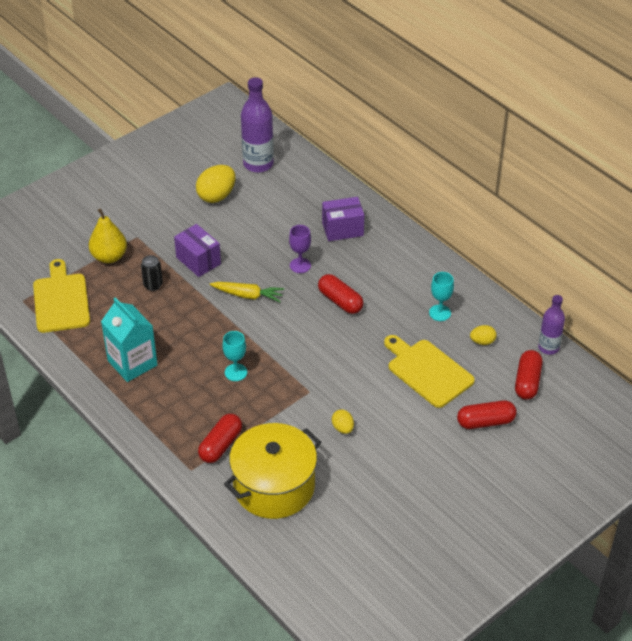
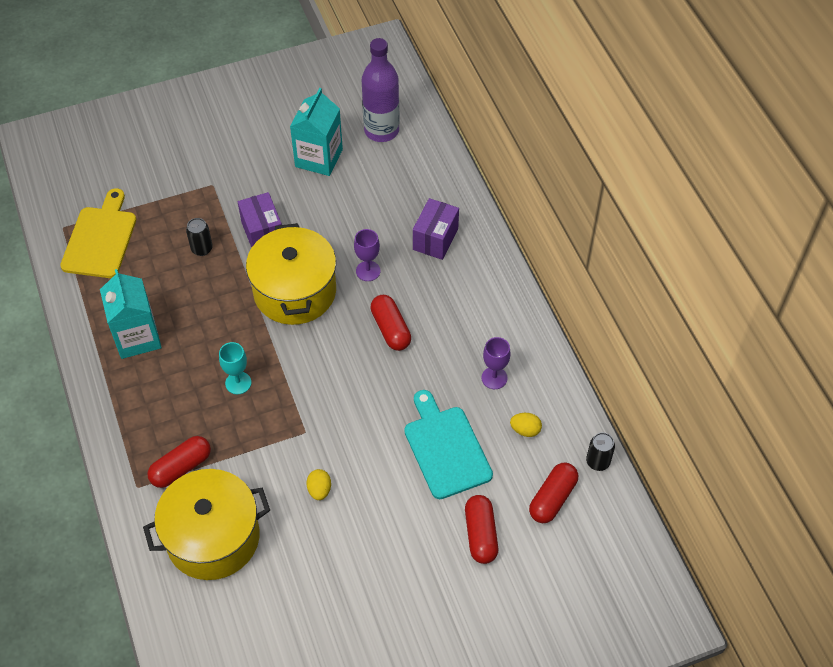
camera: 20 degrees right, 10 degrees up
(109, 257) = (173, 201): yellow pear -> none
(216, 196) = (319, 158): yellow egg -> turquoise carton
(248, 295) = (295, 291): yellow carrot -> yellow pot
(342, 229) = (435, 239): purple box -> purple box turned 75 degrees counterclockwise
(427, 371) = (446, 448): yellow cutting board -> turquoise cutting board
(440, 313) = (494, 378): turquoise goblet -> purple goblet
(485, 422) = (480, 534): red capsule -> red capsule turned 75 degrees clockwise
(548, 347) = (598, 462): purple bottle -> black can

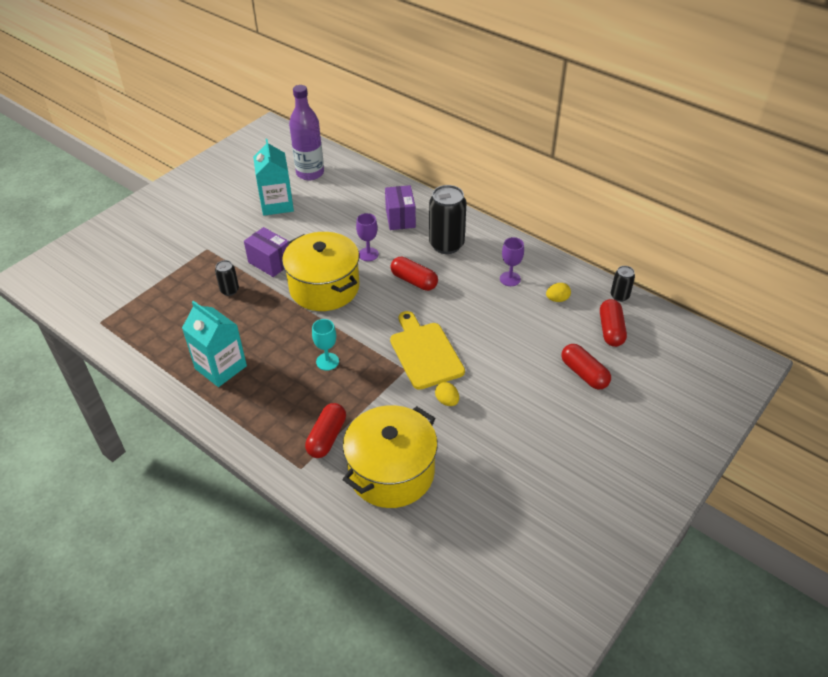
camera: 30 degrees left, 10 degrees down
(100, 239) = (139, 317): yellow cutting board -> yellow cutting board (425, 353)
(446, 448) = (514, 334): turquoise cutting board -> none
(459, 299) = (446, 245): none -> black can

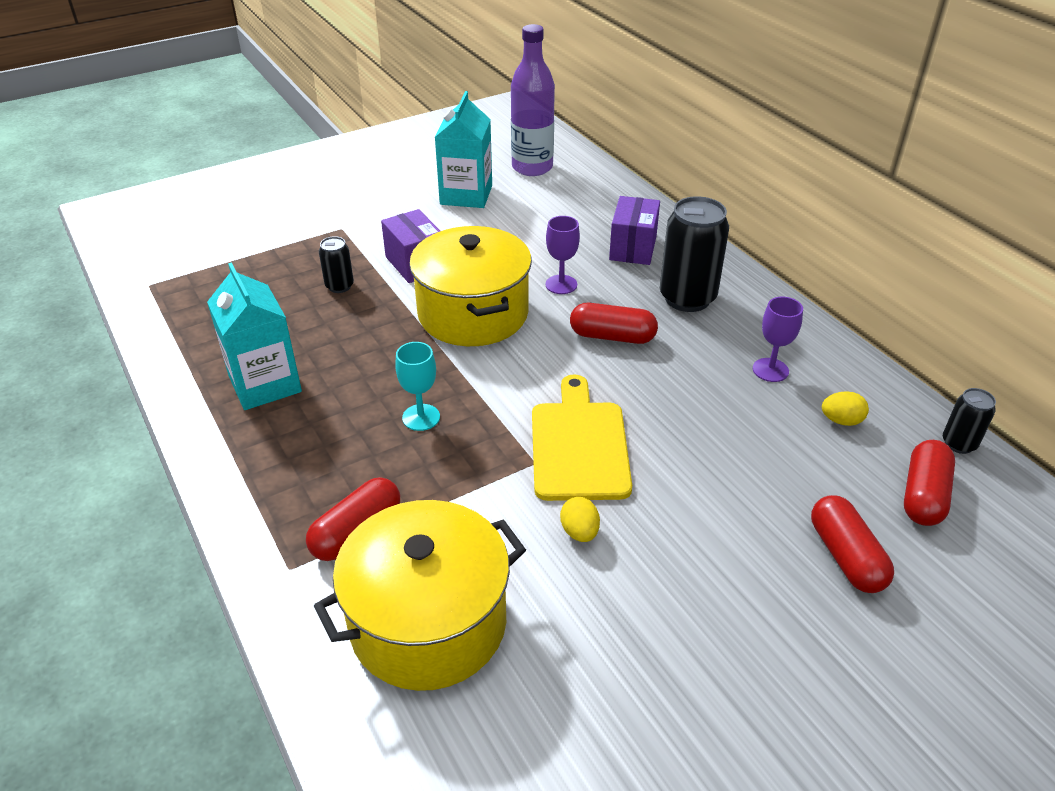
camera: 20 degrees right, 5 degrees down
(414, 281) = (612, 336): red capsule -> red capsule turned 45 degrees counterclockwise

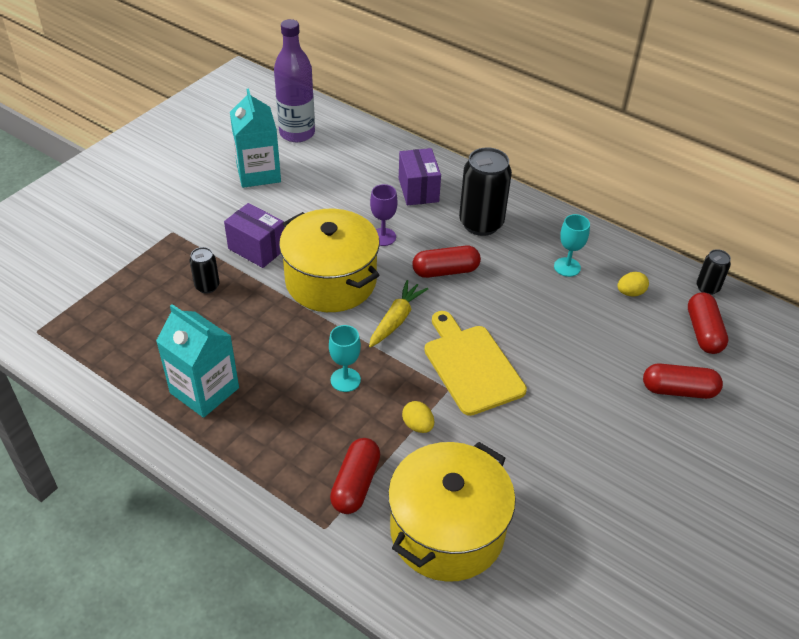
camera: 25 degrees left, 5 degrees up
(521, 371) = (396, 319): none -> yellow carrot
(579, 532) = (508, 430): yellow egg -> yellow egg (418, 425)
(770, 370) = (567, 267): purple goblet -> turquoise goblet
(846, 556) = (678, 390): red capsule -> red capsule turned 45 degrees counterclockwise

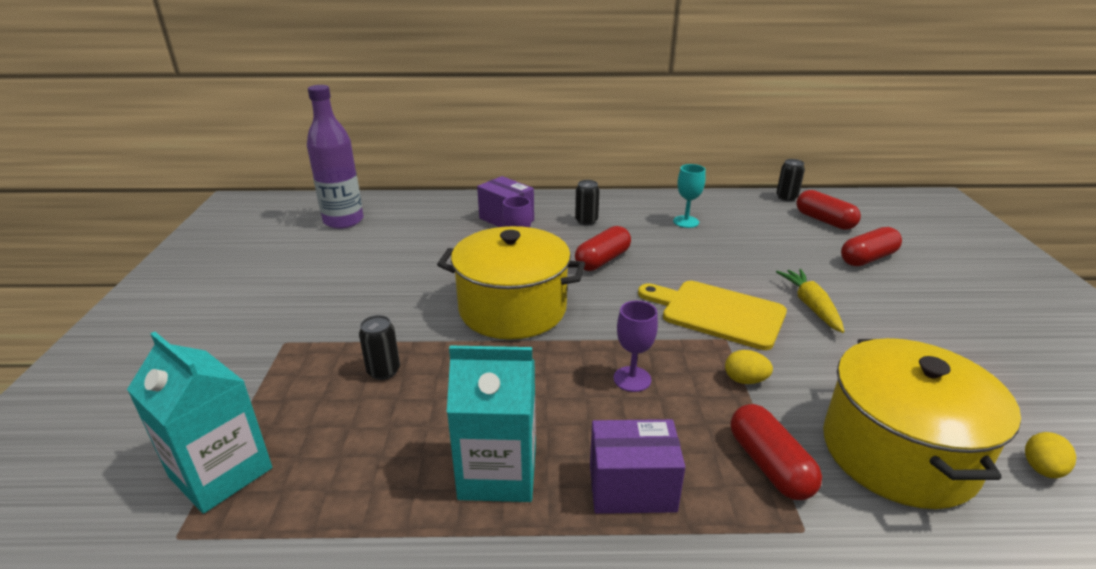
camera: 35 degrees left, 15 degrees down
(257, 249) = (404, 316): purple box -> purple box (632, 487)
(258, 173) = (336, 260): turquoise carton -> turquoise carton (221, 472)
(345, 380) = (632, 379): turquoise goblet -> purple goblet
(396, 319) = (610, 310): yellow carrot -> yellow carrot (811, 306)
(481, 223) = (586, 221): black can -> black can, size x0.51
(630, 293) = (748, 219): yellow egg -> yellow egg (1041, 469)

